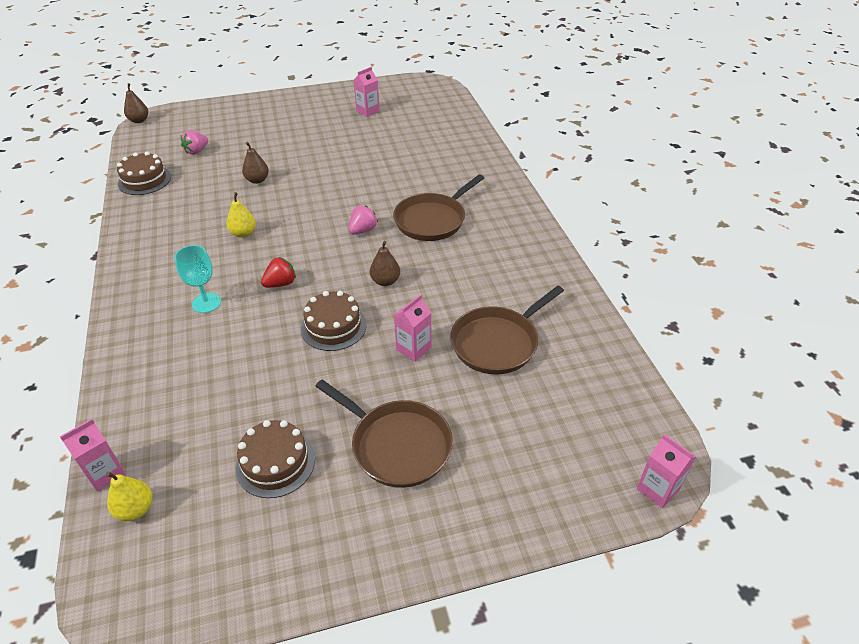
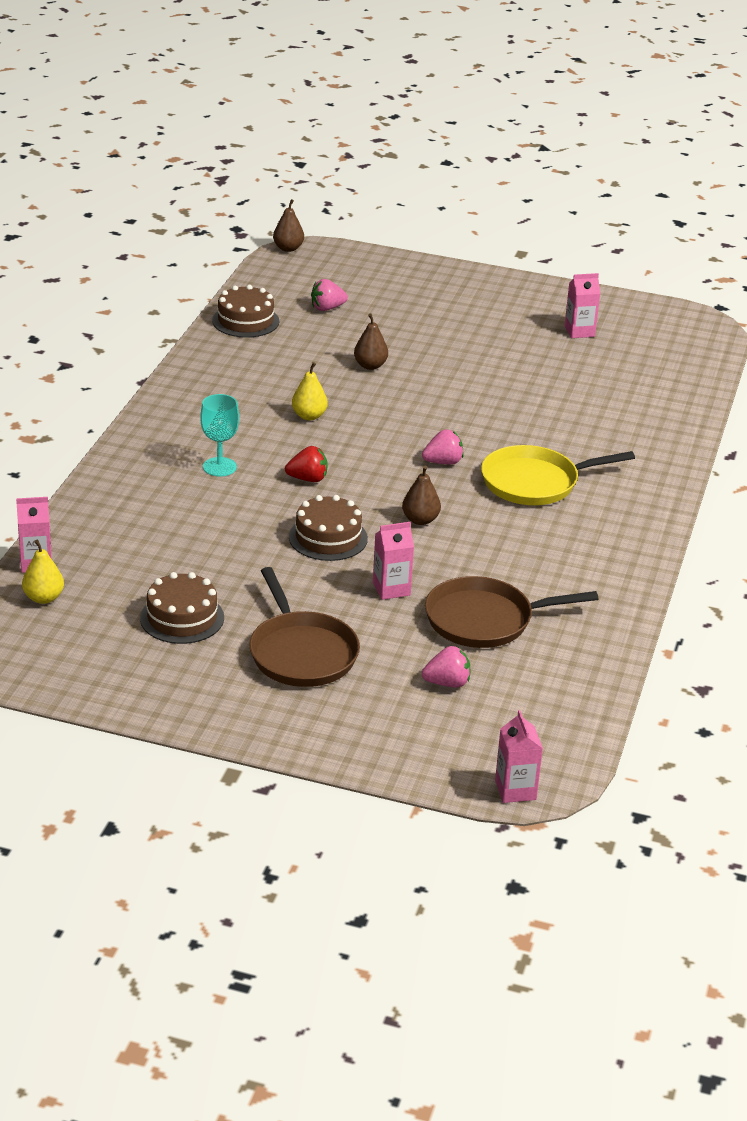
camera: 30 degrees right, 10 degrees down
(432, 220) = (534, 482): brown pan -> yellow pan
(523, 413) = (447, 683): none -> pink strawberry

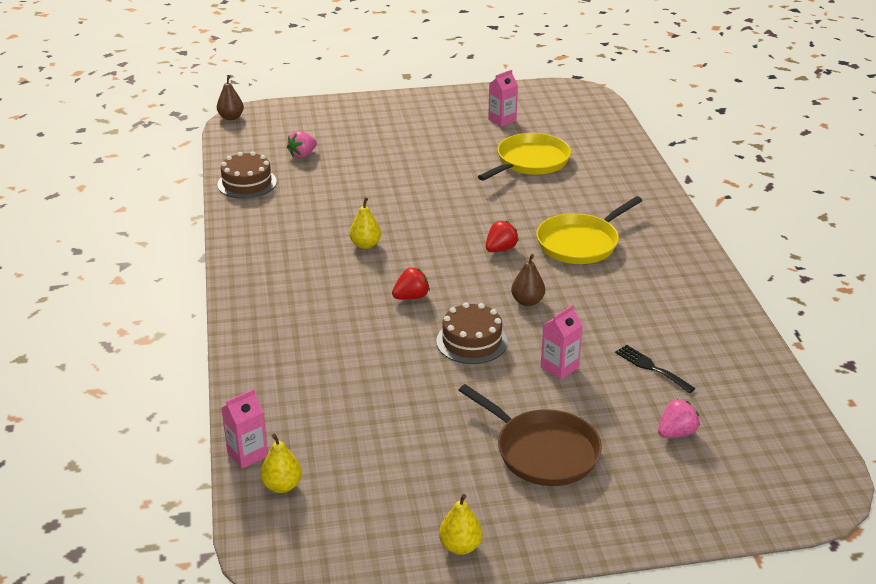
camera: 25 degrees left, 0 degrees up
(152, 699) = (460, 546): none -> yellow pear
(182, 618) = (418, 458): brown cake -> none
(219, 467) = (332, 311): turquoise goblet -> none
(370, 366) = (376, 190): brown pear -> none
(443, 462) = (500, 249): pink strawberry -> red strawberry
(484, 620) = (651, 367): brown pan -> black fork
(515, 790) = (814, 507): pink carton -> none
(566, 384) = (530, 161): none -> yellow pan

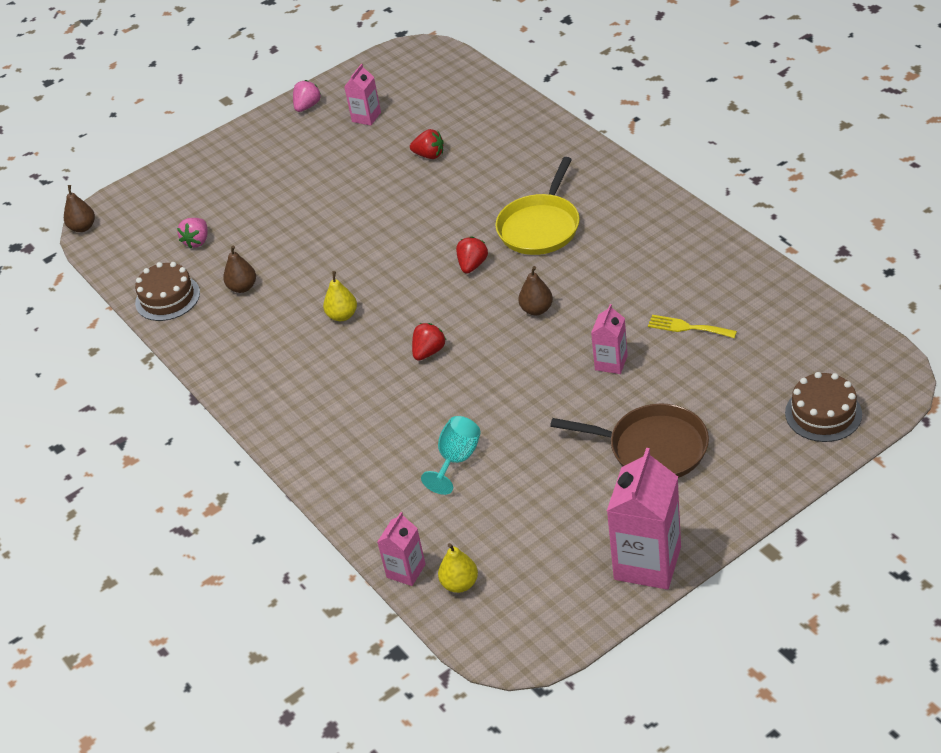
camera: 20 degrees left, 10 degrees up
(307, 197) = (242, 287): none -> brown pear
(364, 387) = (456, 460): none -> turquoise goblet
(460, 546) = (647, 563): yellow pear -> pink carton
(471, 341) = (517, 372): brown cake -> brown cake (823, 413)
(530, 161) = (429, 155): yellow pan -> red strawberry
(651, 367) = (687, 327): black fork -> yellow fork
(676, 433) = (748, 380): pink strawberry -> pink strawberry (307, 106)

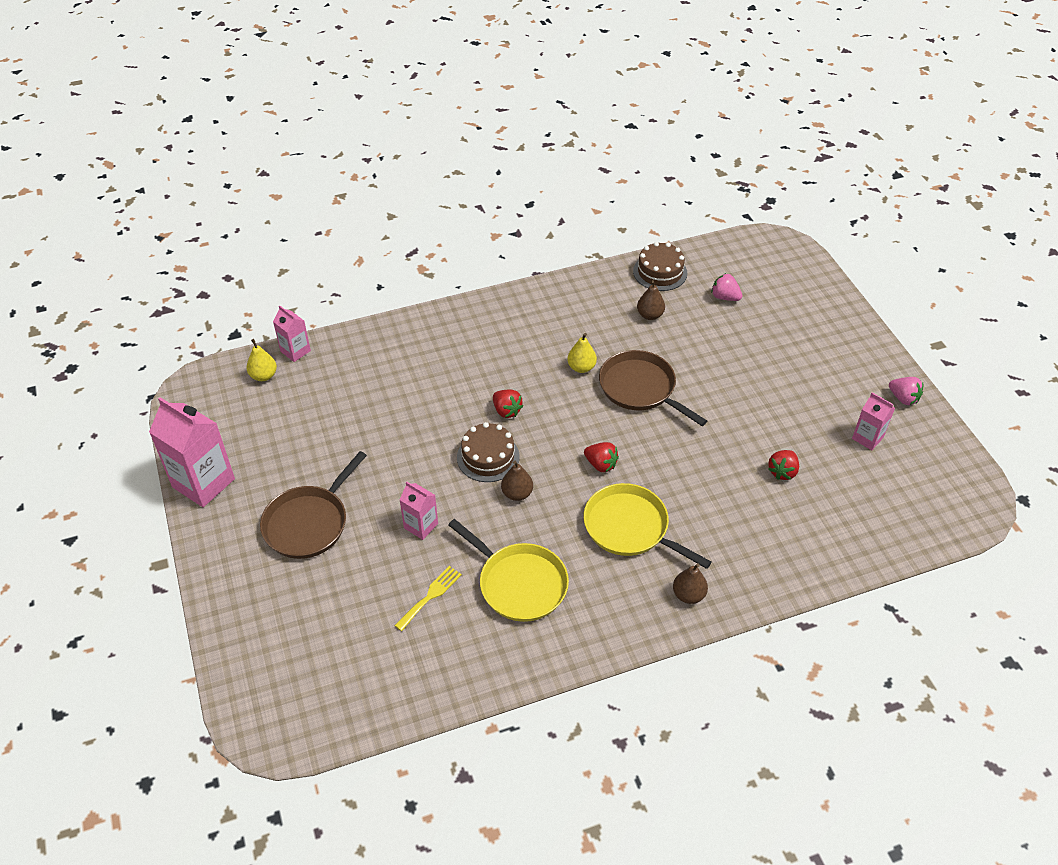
camera: 100 degrees right, 5 degrees up
(83, 227) = (776, 236): brown pear -> brown pear (688, 595)
(357, 266) = (640, 388): none -> brown pan
(456, 460) = (378, 400): turquoise goblet -> none
(640, 275) = (519, 583): none -> yellow pan
(823, 413) = (264, 658): brown cake -> brown cake (488, 457)

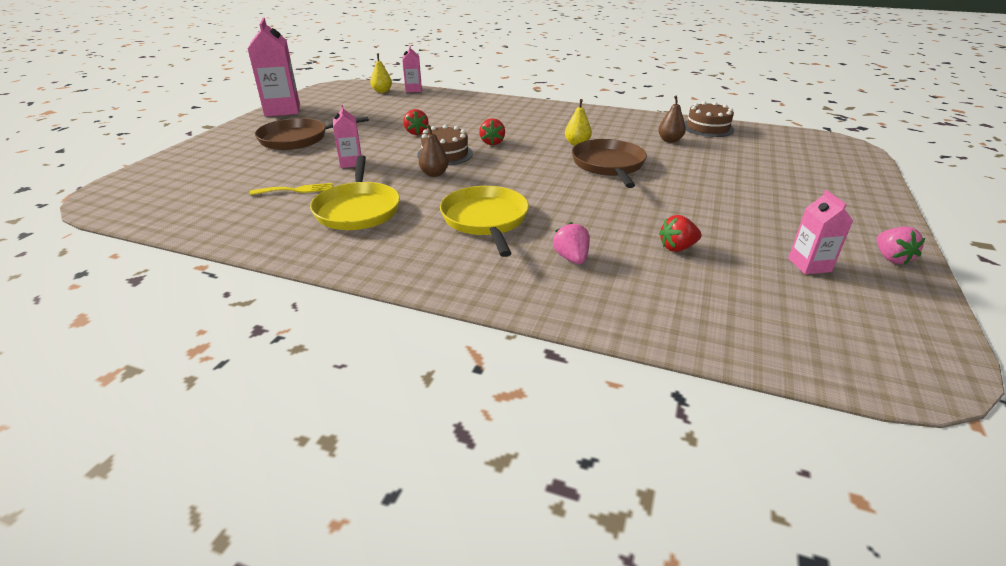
camera: 40 degrees right, 15 degrees down
(601, 464) = (517, 184): red strawberry -> red strawberry (416, 132)
(688, 595) = (469, 275): brown pear -> none
(725, 297) = (751, 151): pink strawberry -> pink strawberry (571, 258)

